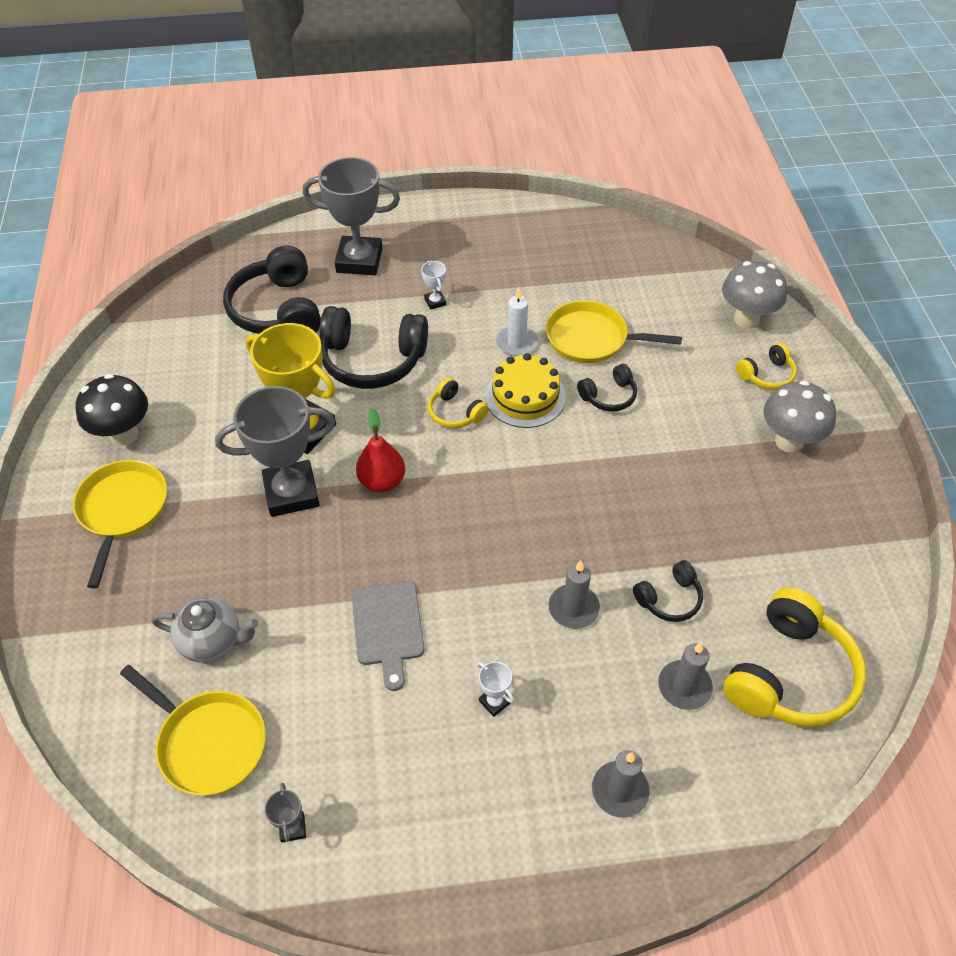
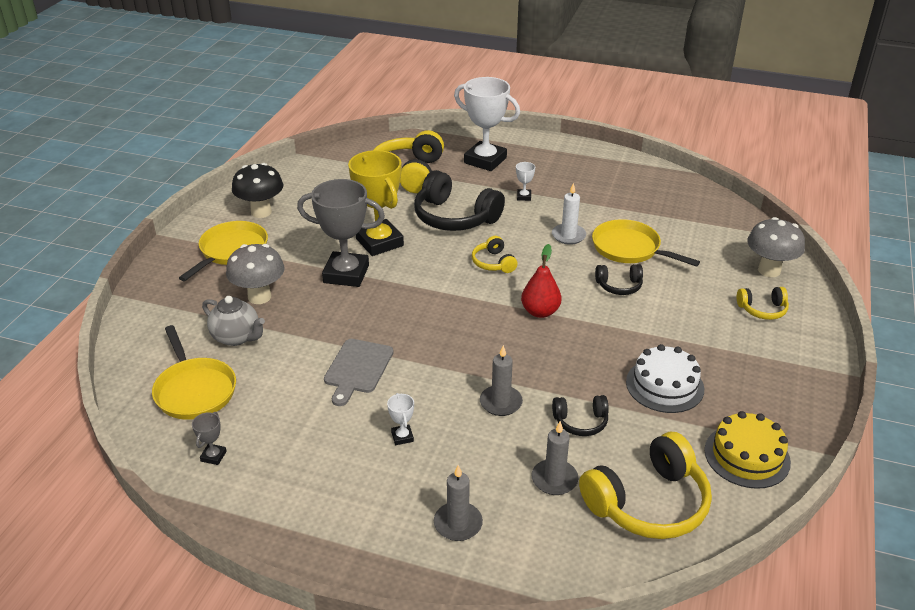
camera: 25 degrees right, 15 degrees down
(278, 310) = (409, 173): black headphones -> yellow headphones
(359, 260) = (485, 160): grey trophy -> white trophy
(382, 481) = (412, 286): red pear -> red pear (540, 312)
(525, 396) = (553, 268): yellow cake -> yellow cake (747, 456)
(725, 514) = (664, 385): none -> white cake
(789, 441) = (752, 356): grey mushroom -> grey mushroom (259, 297)

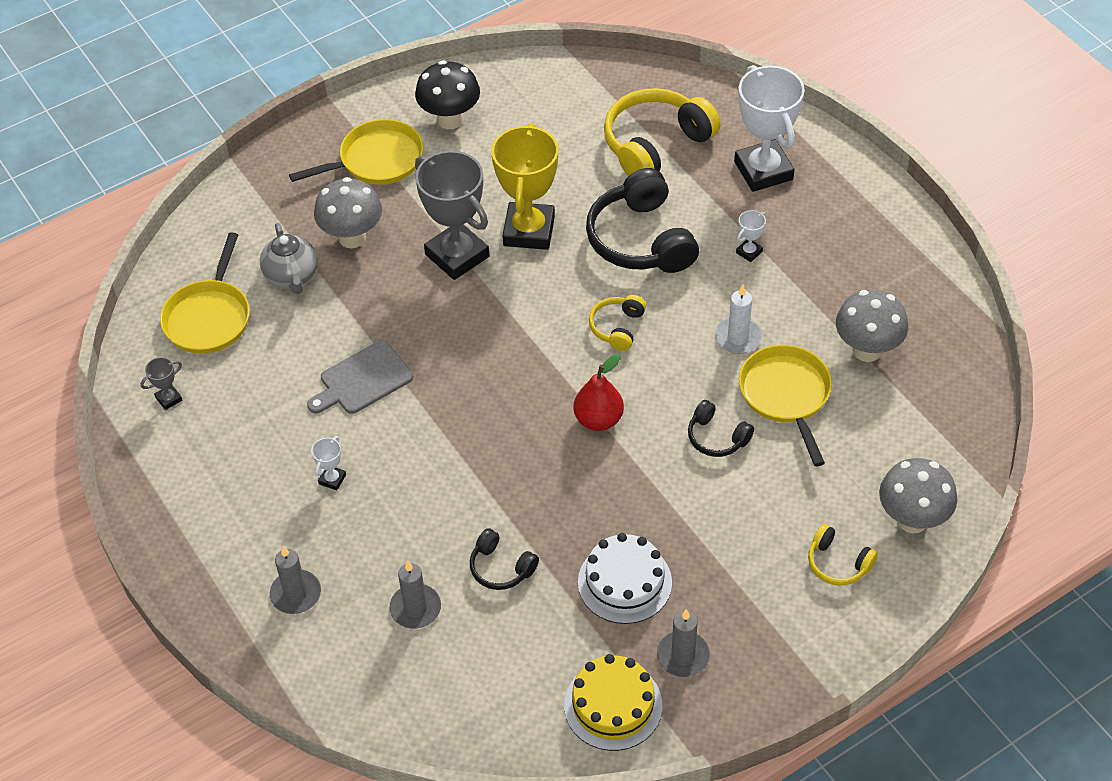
camera: 40 degrees right, 15 degrees up
(500, 402) = (451, 500): grey candle -> grey candle (683, 656)
(643, 210) = (867, 350): none -> grey mushroom
(648, 503) = (470, 686): yellow headphones -> none

